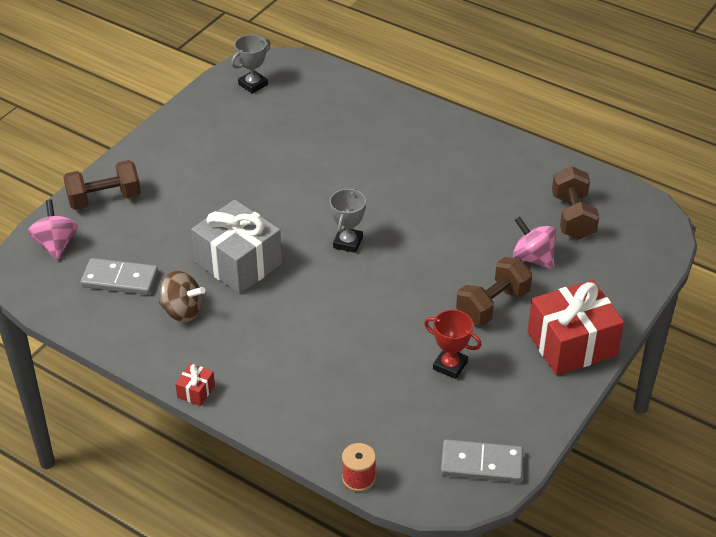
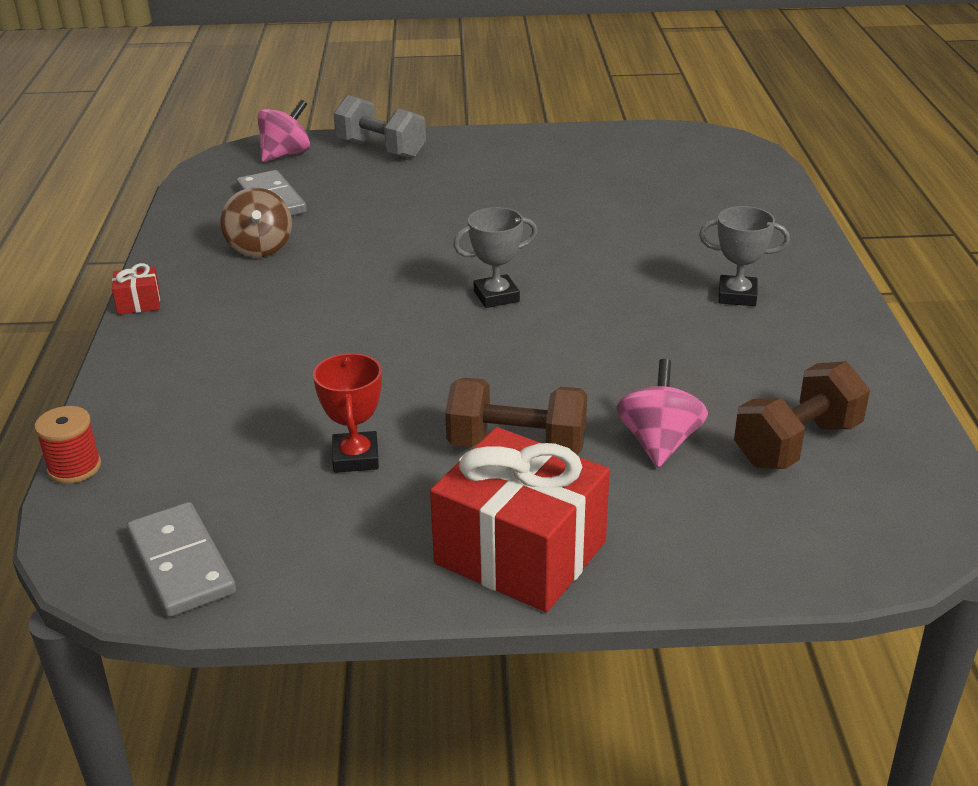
camera: 55 degrees right, 10 degrees down
(104, 199) = (381, 150): brown dumbbell -> grey dumbbell
(238, 263) = (374, 248): grey gift -> none
(253, 84) = (673, 147): grey trophy -> grey trophy (737, 296)

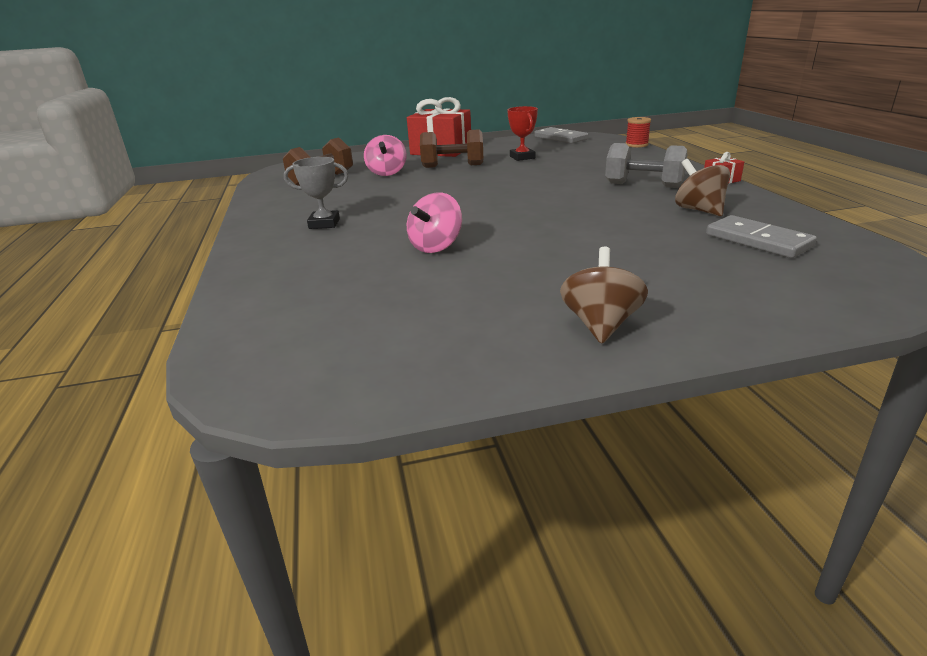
camera: 170 degrees right, 5 degrees down
(286, 154) = (843, 287): pink spinning top -> pink spinning top (436, 247)
(381, 150) = (739, 309): grey dumbbell -> grey dumbbell (643, 185)
(486, 150) = (600, 324): none -> brown spinning top
(496, 296) = (494, 206): grey trophy -> none

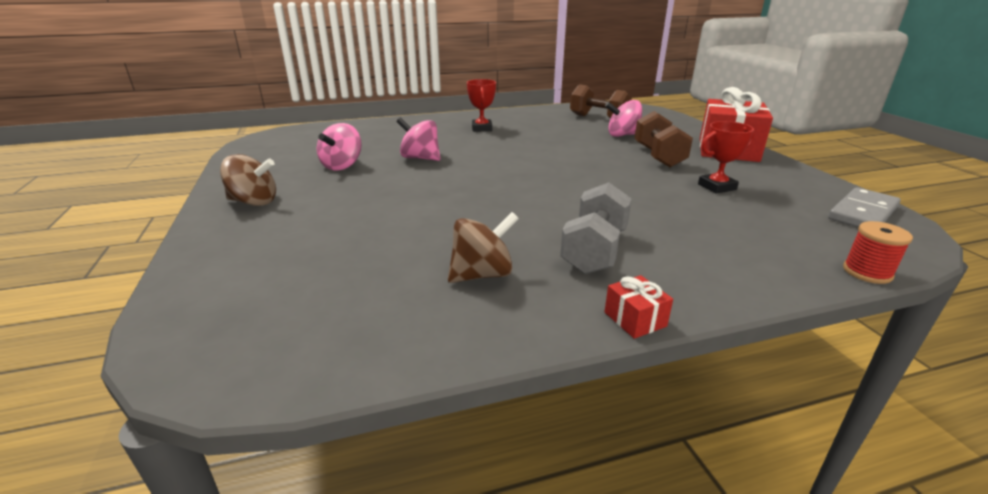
camera: 85 degrees right, 0 degrees up
(324, 224) = (482, 128): grey trophy -> red trophy
(458, 288) = (342, 166): none -> pink spinning top
(757, 241) = (362, 294): grey domino -> none

